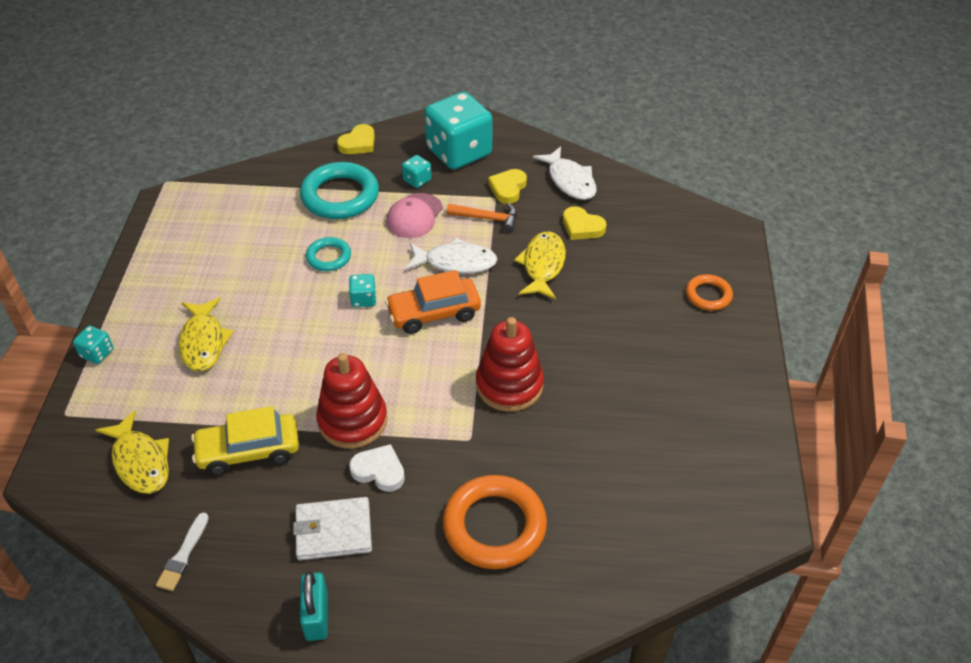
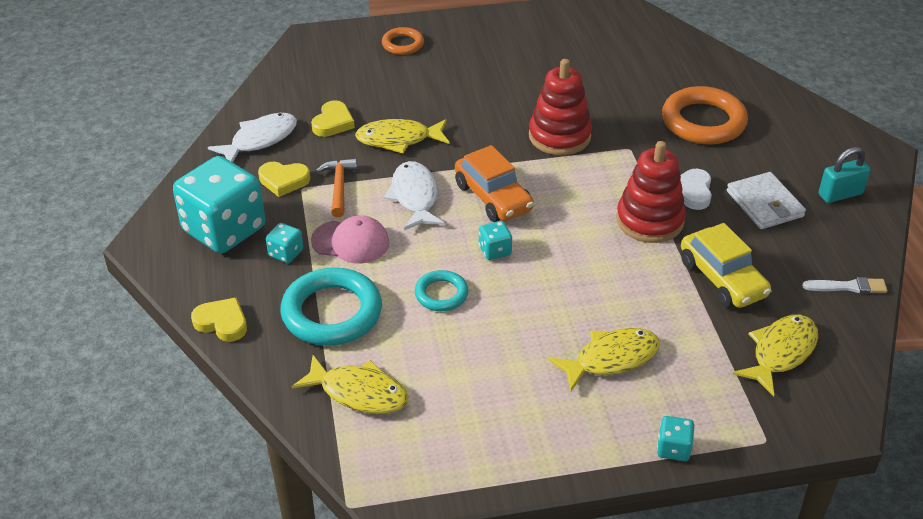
camera: 105 degrees left, 5 degrees down
(255, 198) = (358, 393): none -> yellow fish

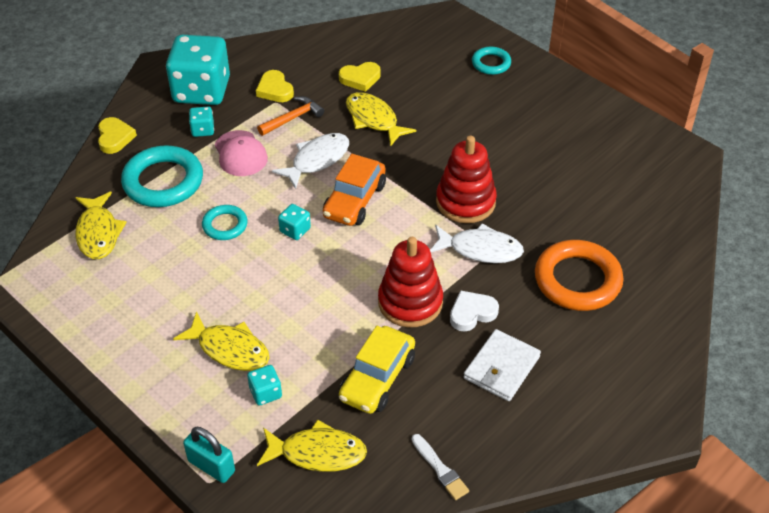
camera: 55 degrees right, 5 degrees up
(260, 140) = (307, 56): white fish -> white fish (480, 249)
(403, 44) = (491, 63): orange ring -> turquoise ring
(673, 448) = (161, 427): turquoise dice -> turquoise dice (265, 393)
(840, 194) = (566, 416): turquoise padlock -> turquoise padlock (211, 466)

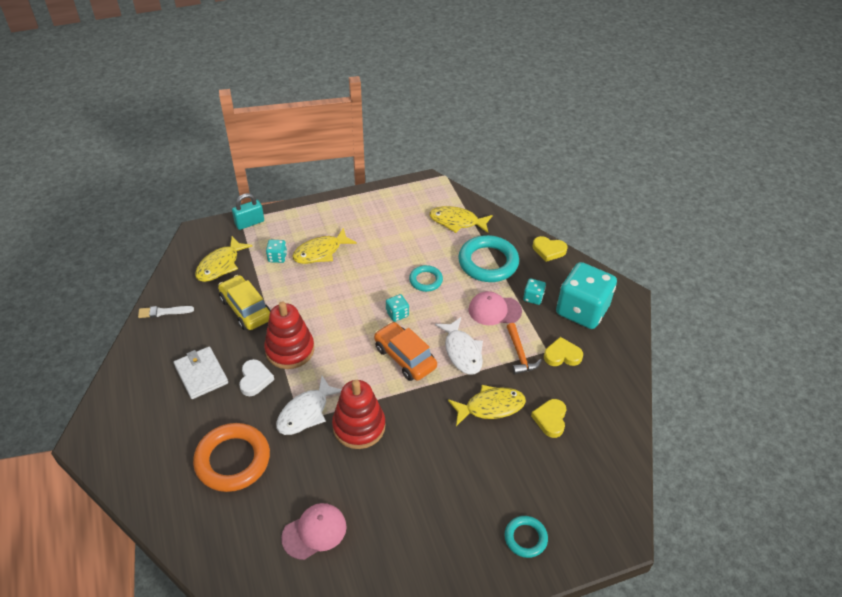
camera: 115 degrees right, 0 degrees up
(594, 187) = (314, 532): none -> pink cap

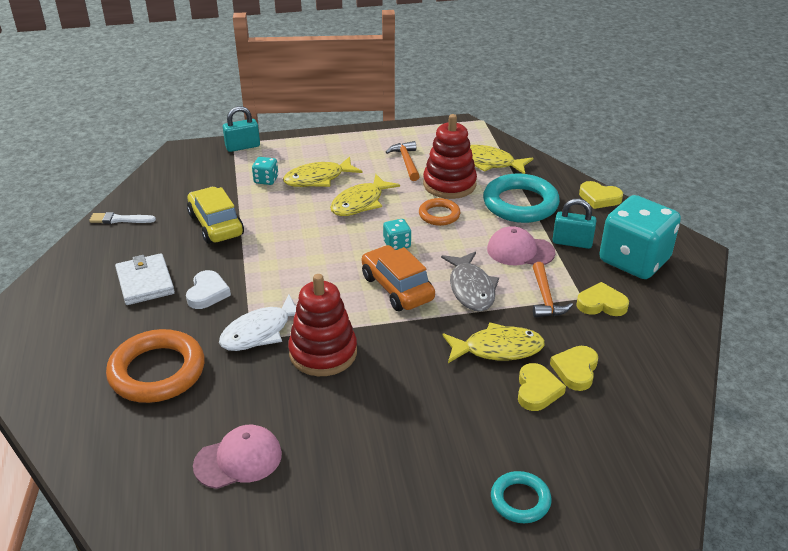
camera: 10 degrees right, 10 degrees down
(220, 265) = (198, 182): yellow fish -> yellow fish (360, 203)
(290, 350) = (257, 268): red stacking toy -> red stacking toy (449, 184)
(390, 227) = (406, 162): none -> orange hammer
(425, 280) = (439, 215): turquoise ring -> orange ring
(462, 351) = (471, 288): white fish -> grey fish
(525, 441) = (537, 390): none -> yellow heart
(533, 297) = (572, 242): turquoise dice -> turquoise padlock

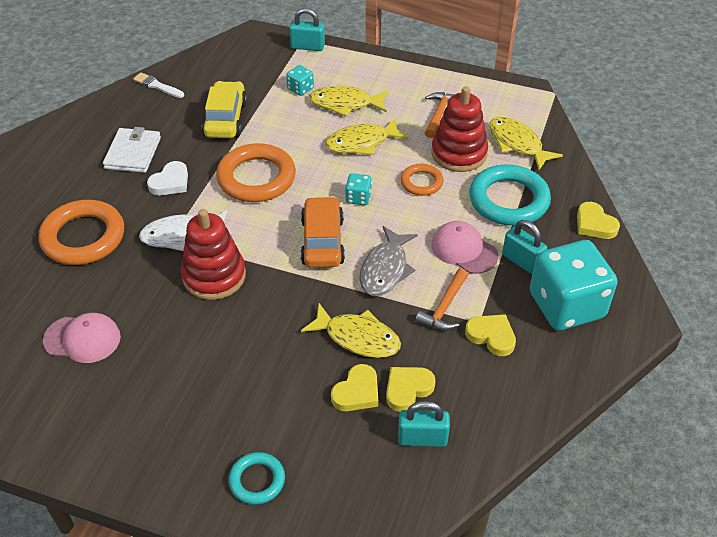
camera: 30 degrees right, 10 degrees up
(289, 261) = (256, 178): none -> orange ring
(622, 401) = (422, 438): none -> turquoise padlock

